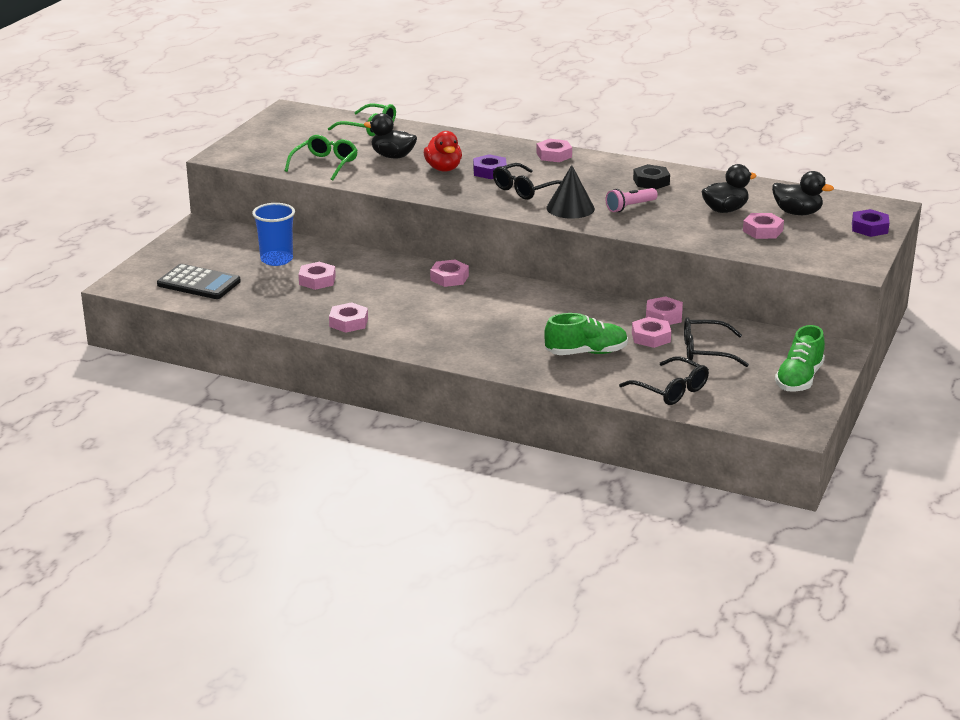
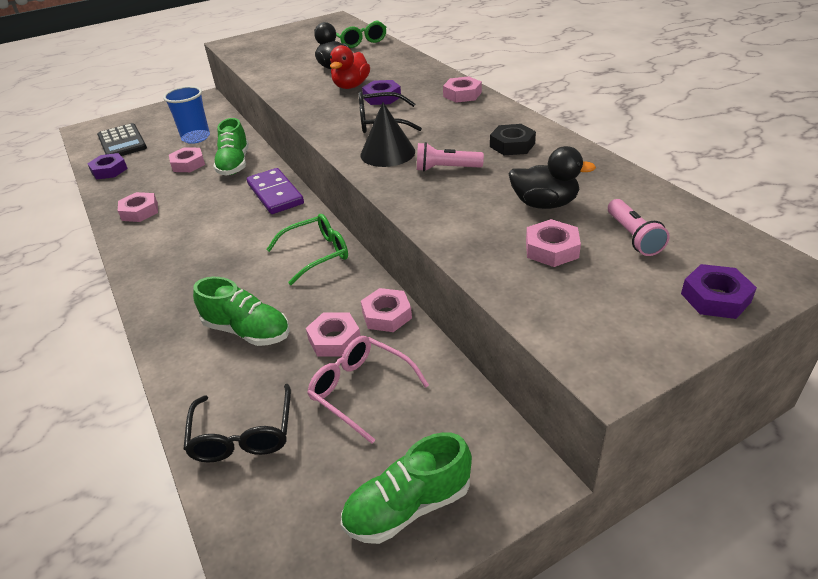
camera: 40 degrees right, 10 degrees up
(242, 306) = (109, 170): none -> purple nut
(325, 164) = (277, 63): green glasses -> green glasses (316, 254)
(365, 268) = (234, 164): none -> green shoe
(449, 278) = (275, 194): pink nut -> purple domino
(705, 351) = (361, 390): black glasses -> pink glasses
(797, 213) = (633, 237): black duck -> pink flashlight

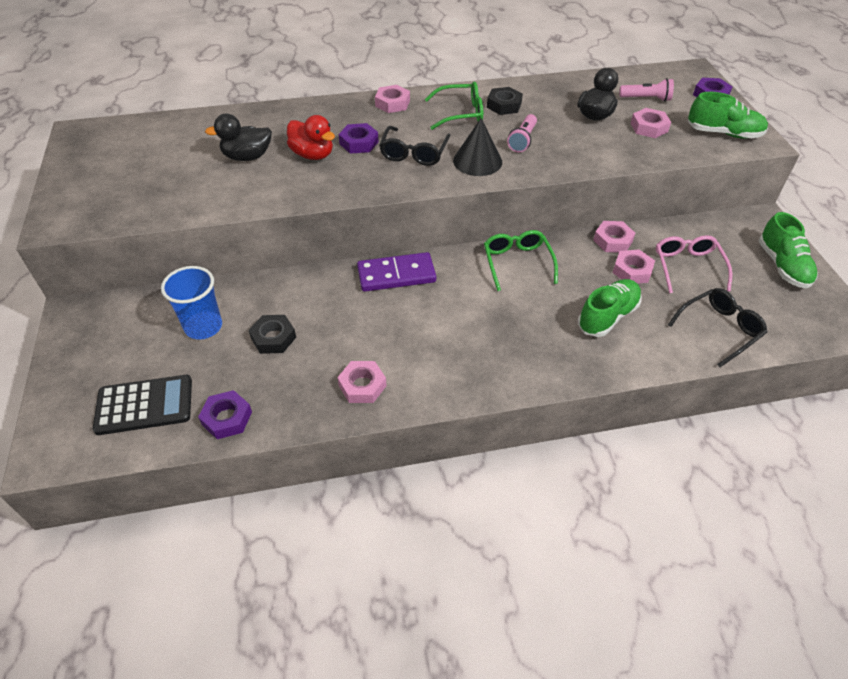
camera: 75 degrees left, 10 degrees up
(188, 164) = (273, 338): pink nut -> black nut
(234, 164) = (306, 298): green shoe -> green shoe (723, 133)
(243, 435) = (719, 329): black glasses -> black glasses turned 45 degrees counterclockwise
(359, 41) = (186, 128): green glasses -> green glasses (460, 113)
(361, 390) = (687, 267): pink glasses -> pink glasses turned 120 degrees clockwise

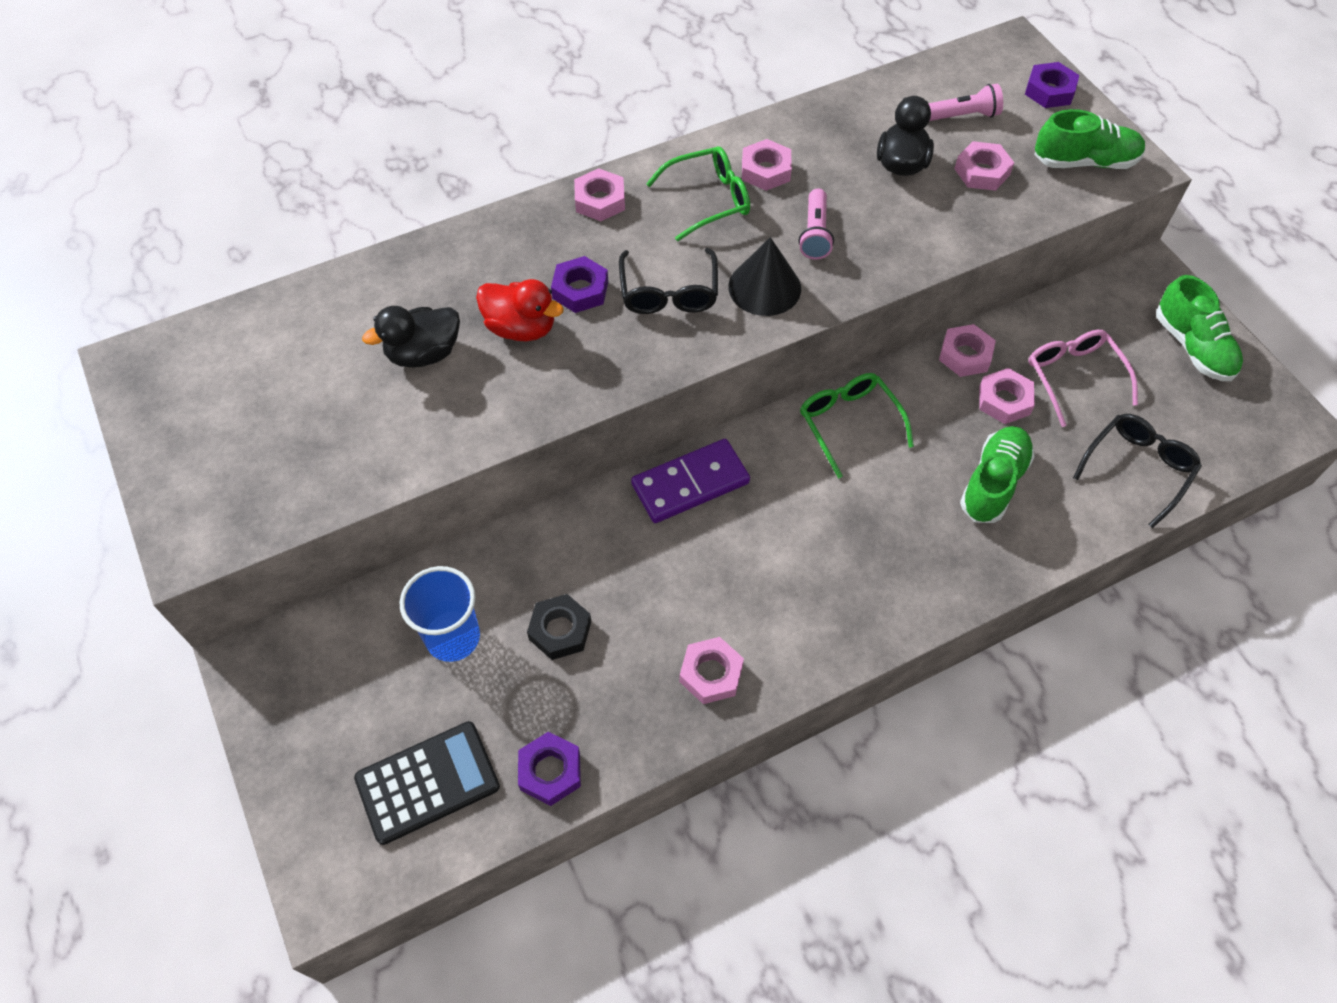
camera: 15 degrees left, 10 degrees up
(504, 105) = (765, 170): black nut -> pink nut

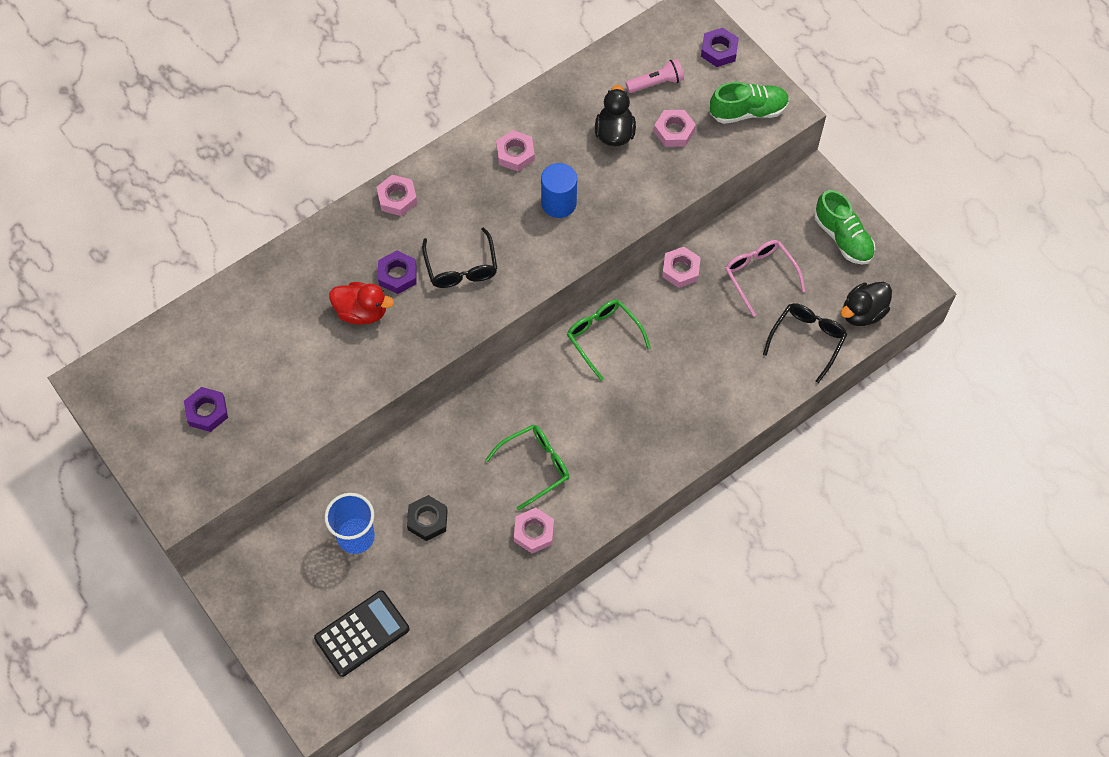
camera: 10 degrees left, 5 degrees up
(424, 353) = (297, 342): black duck -> black duck (862, 313)
(550, 771) = (440, 613): purple nut -> purple nut (207, 411)
(690, 484) = (498, 401): purple domino -> none
(708, 200) = (477, 186): green glasses -> green glasses (535, 466)
(764, 287) = (528, 252): black cone -> none
(815, 234) = (559, 203): pink flashlight -> blue cylinder
(993, 483) = (708, 367): green shoe -> none
(1004, 400) = (711, 302): pink nut -> none

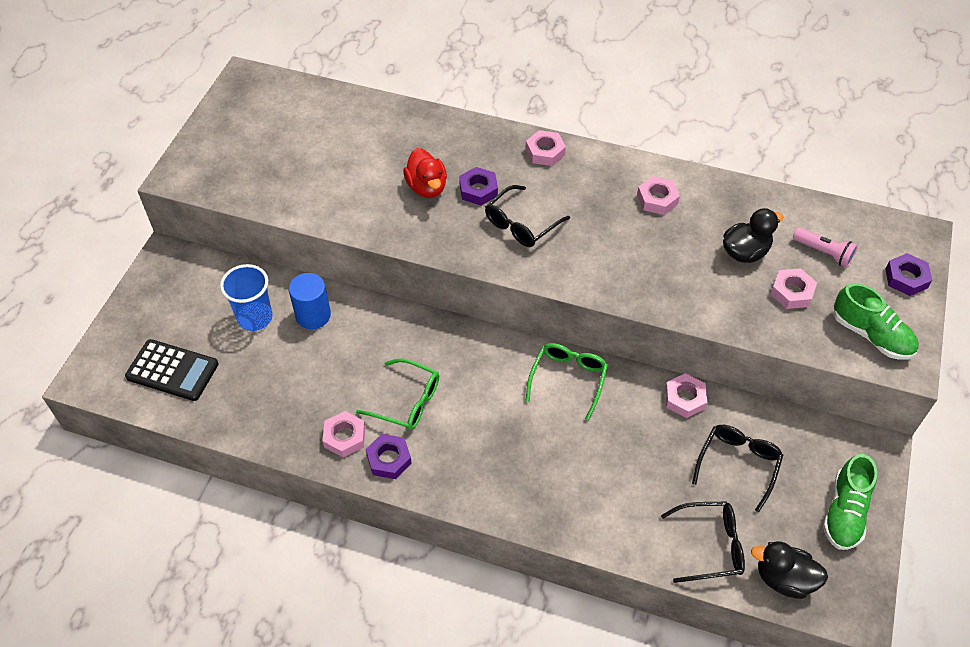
camera: 55 degrees right, 10 degrees down
(207, 411) = (269, 149): purple nut -> purple nut (389, 459)
(427, 520) = (303, 355): black nut -> none
(559, 203) = (641, 253): blue cylinder -> blue cylinder (313, 315)
(759, 276) = (738, 464): pink glasses -> black glasses

